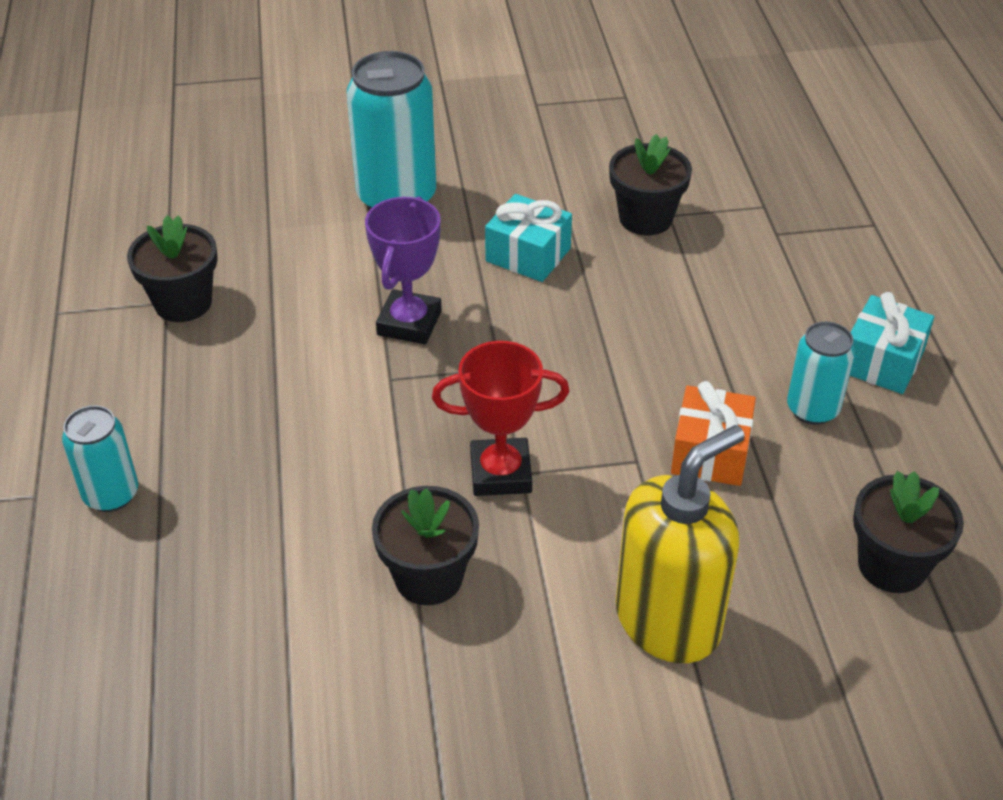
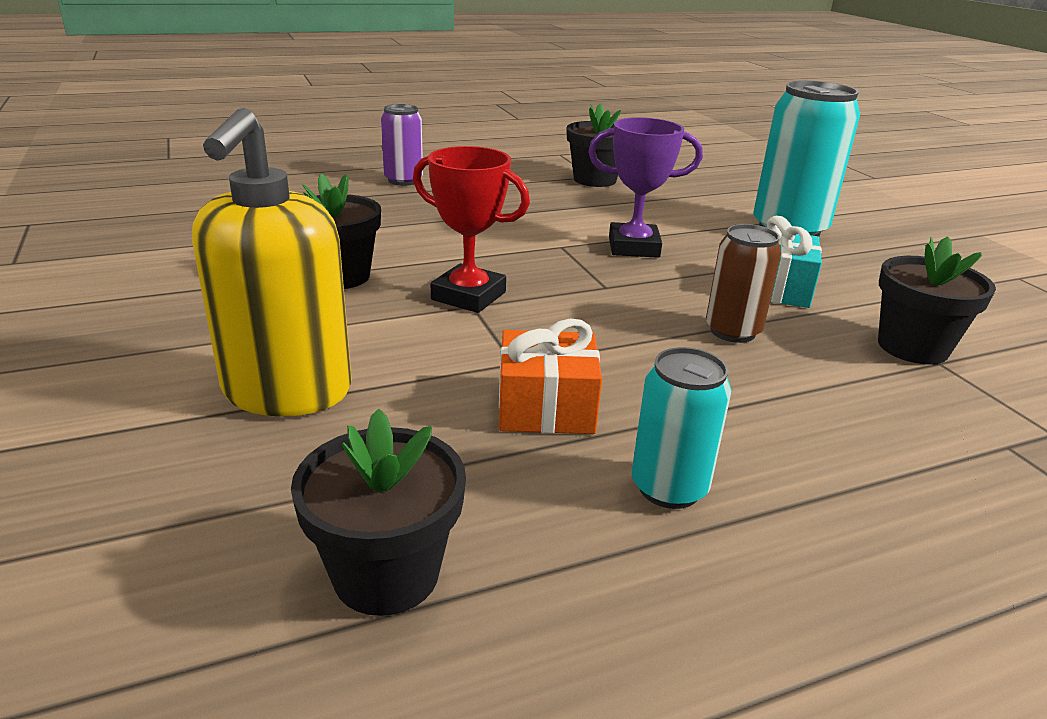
camera: 75 degrees right, 15 degrees down
(111, 494) = (403, 180): turquoise can -> purple can
(500, 473) = (468, 296): red trophy -> red trophy turned 45 degrees counterclockwise
(604, 309) = (732, 331): none -> brown can
(668, 621) = (287, 392): yellow soap dispenser -> yellow soap dispenser turned 60 degrees clockwise
(882, 361) = (823, 560): turquoise gift -> none

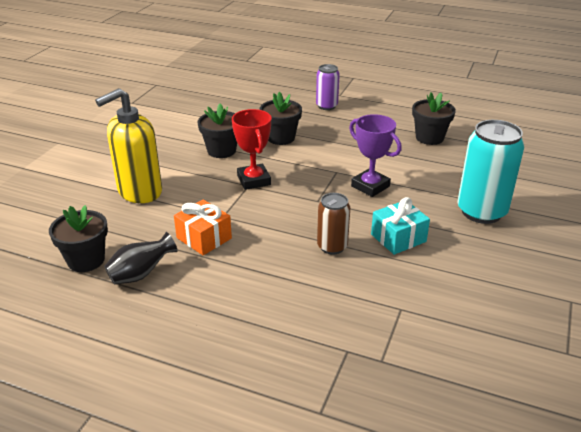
camera: 45 degrees right, 5 degrees up
(550, 528) = (141, 274): none -> black vase
(669, 488) = (193, 285): turquoise can -> none
(912, 347) = (403, 296): black flower pot -> black flower pot (281, 138)

